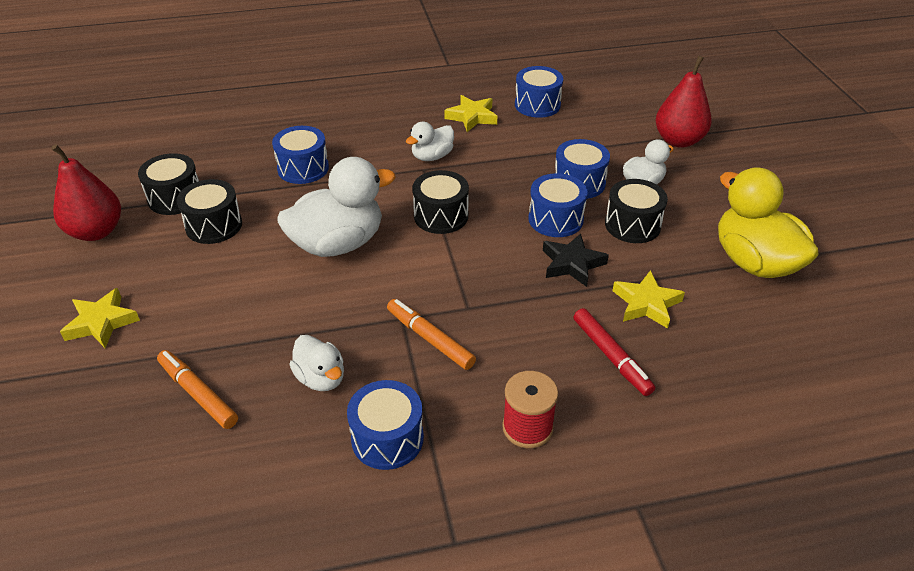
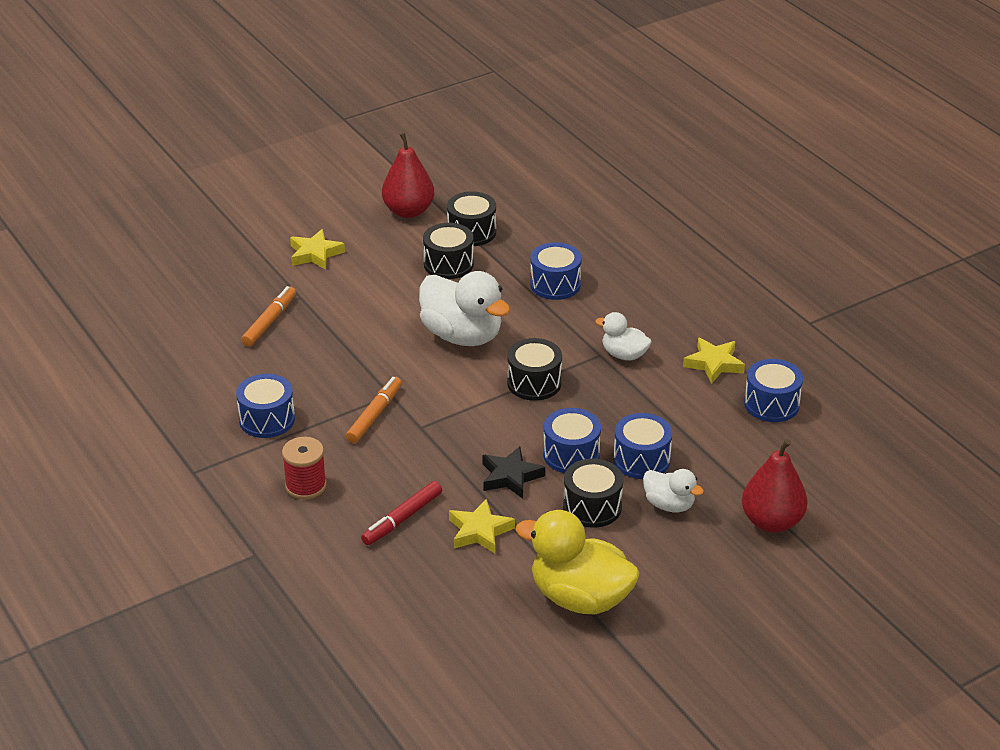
camera: 70 degrees right, 5 degrees down
(321, 378) = (309, 372): white duck -> none
(754, 262) = (580, 598): yellow duck -> yellow duck turned 105 degrees counterclockwise

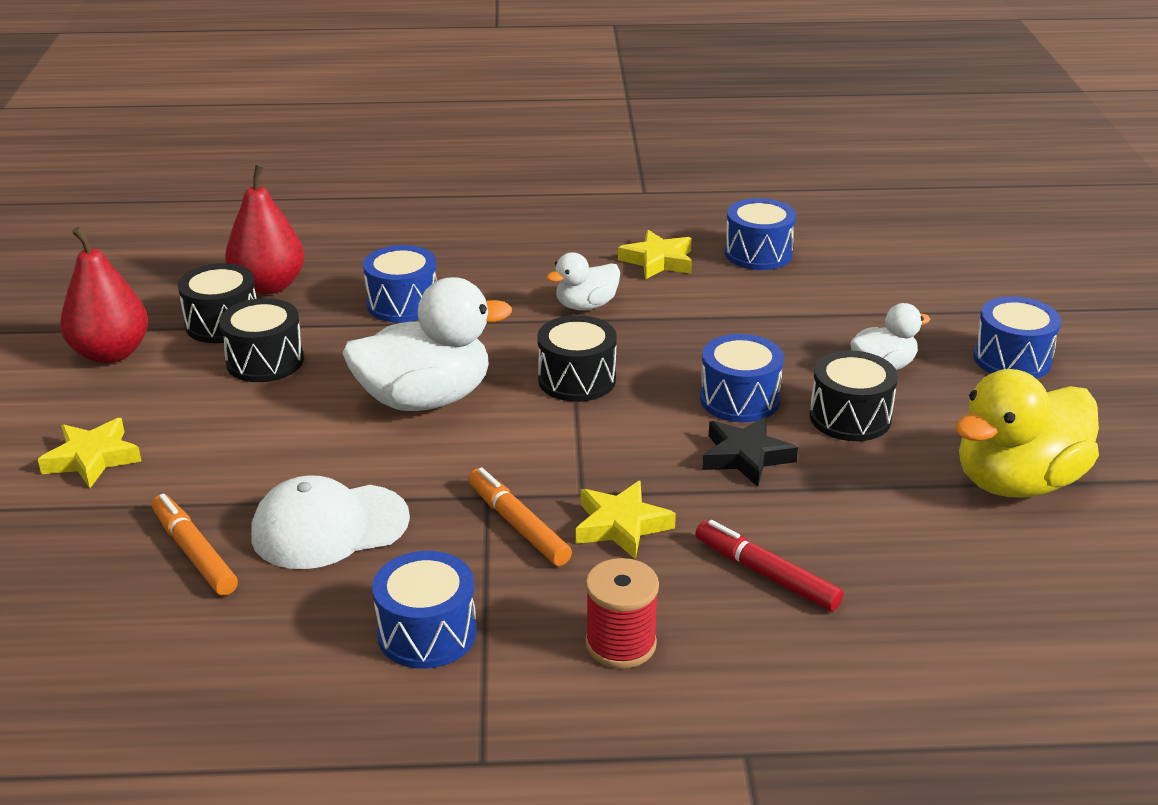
camera: 60 degrees left, 5 degrees down
(322, 353) = (329, 527): none -> white cap
(402, 519) = (766, 574): red marker -> red marker turned 150 degrees clockwise
(479, 531) = (838, 516): yellow star -> yellow star (621, 525)
(641, 460) = (788, 357): blue drum -> blue drum (1012, 359)
(772, 522) = (955, 317): red pear -> red pear (269, 286)

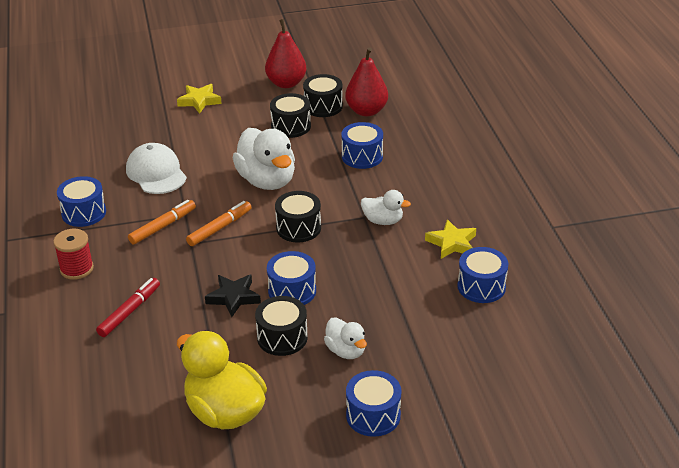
camera: 80 degrees right, 5 degrees up
(194, 553) = (135, 142): orange marker -> orange marker (219, 228)
(586, 305) = (383, 221): white duck -> white duck turned 150 degrees clockwise
(621, 525) = (166, 259): yellow star -> none

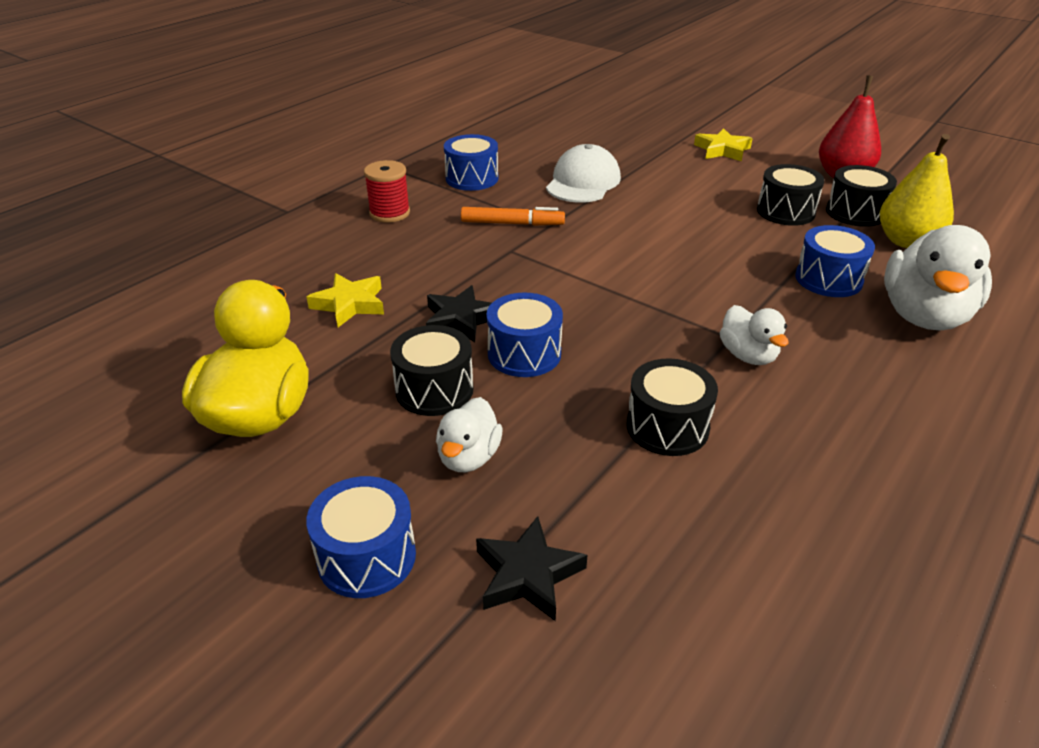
camera: 50 degrees right, 0 degrees up
(129, 311) = (362, 270): red marker -> none
(219, 228) = (558, 254): orange marker -> none
(267, 180) = (677, 242): white duck -> white duck (924, 316)
(298, 228) = (636, 301): black drum -> black drum (667, 427)
(366, 111) = (906, 241): red pear -> yellow pear
(435, 370) = (528, 574): none -> black star
(452, 243) = (805, 440): yellow star -> yellow star (349, 304)
(481, 286) = (766, 524): blue drum -> none

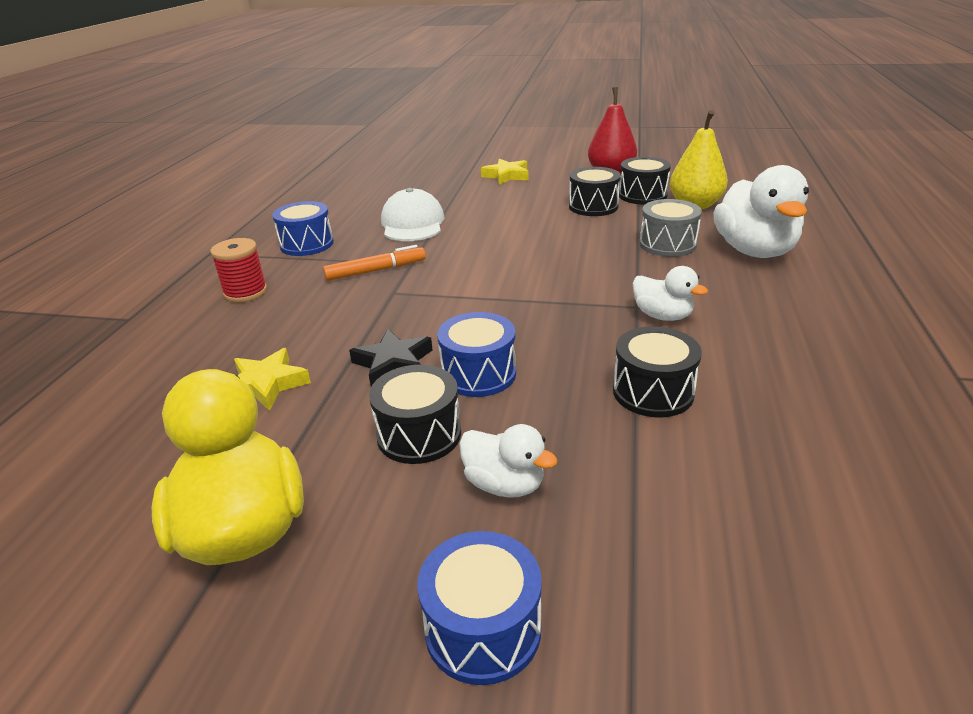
camera: 25 degrees left, 5 degrees down
(468, 457) = (504, 484): white duck -> white duck turned 45 degrees counterclockwise
(528, 574) = (653, 571): black star -> none
(828, 279) = (667, 244): blue drum -> grey drum

